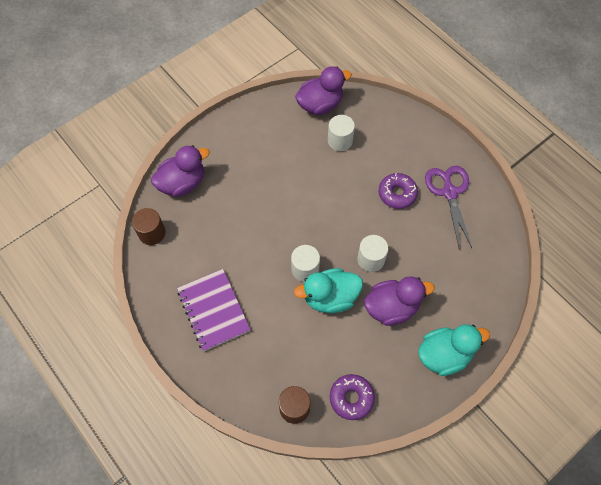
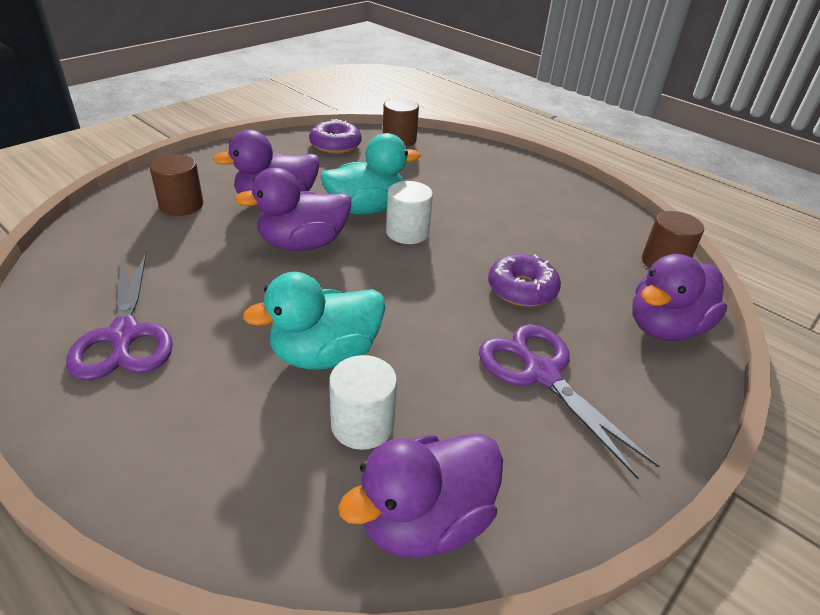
camera: 170 degrees right, 25 degrees down
(213, 310) = (523, 197): purple notebook -> none
(258, 159) = (542, 374): none -> purple scissors
(371, 259) = (302, 244): white cylinder -> purple duck
(397, 194) = (239, 328): purple donut -> purple donut (522, 289)
(444, 355) = (213, 169): turquoise duck -> turquoise duck (325, 354)
(454, 305) = (181, 205): none -> brown cylinder

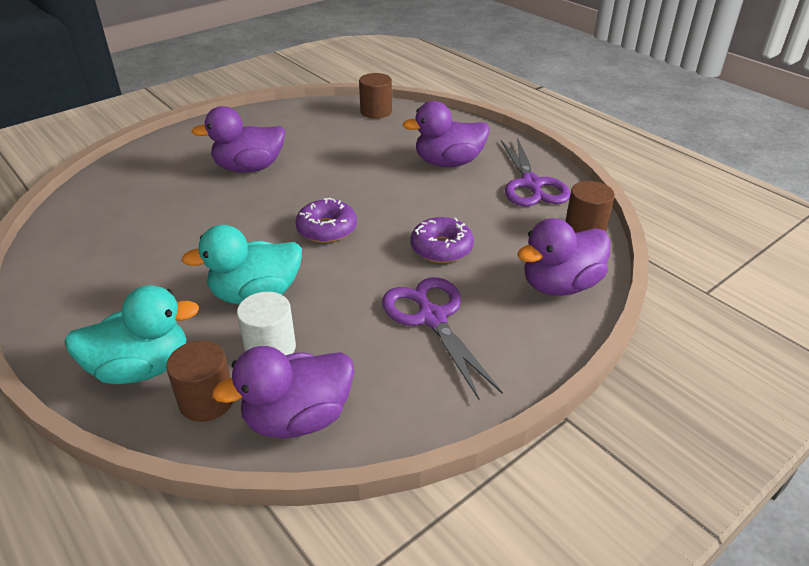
camera: 10 degrees right, 0 degrees up
(124, 335) = (103, 273): purple scissors -> purple scissors (531, 184)
(181, 205) = (168, 170): brown cylinder -> brown cylinder (207, 400)
(302, 244) = (262, 205): purple duck -> purple duck (448, 163)
(335, 145) = (315, 116): purple donut -> purple donut (327, 229)
(366, 208) = (326, 175): turquoise duck -> turquoise duck (141, 368)
(407, 232) = (356, 196): white cylinder -> none

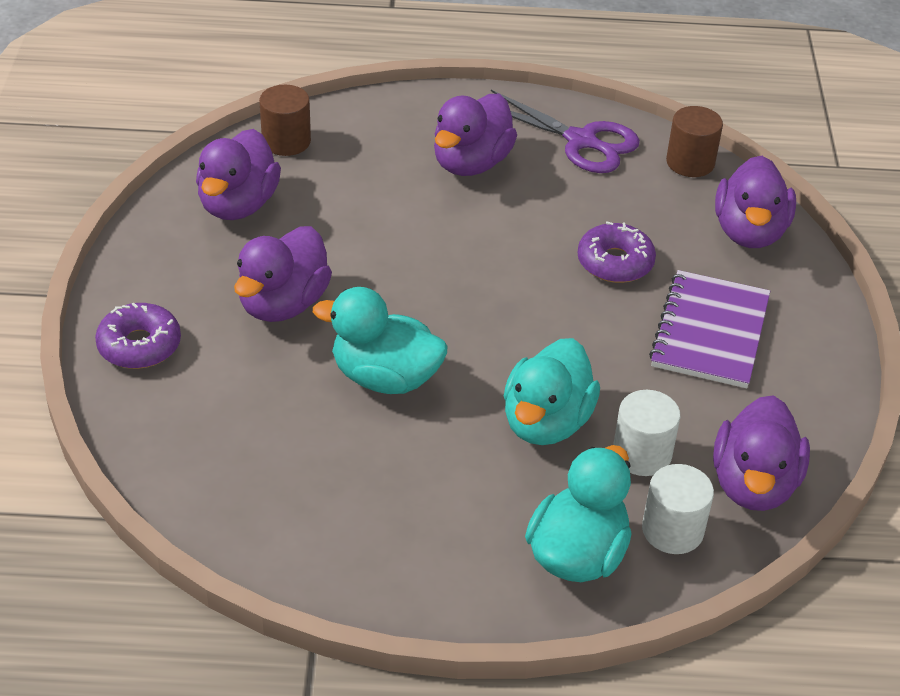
camera: 50 degrees left, 5 degrees up
(207, 400) = (672, 530): brown cylinder -> white cylinder
(228, 222) = (385, 377): none -> turquoise duck
(308, 123) = (238, 205): none -> purple duck
(327, 229) = (489, 315): purple donut -> purple donut (139, 345)
(432, 318) = (710, 332): purple scissors -> purple notebook

